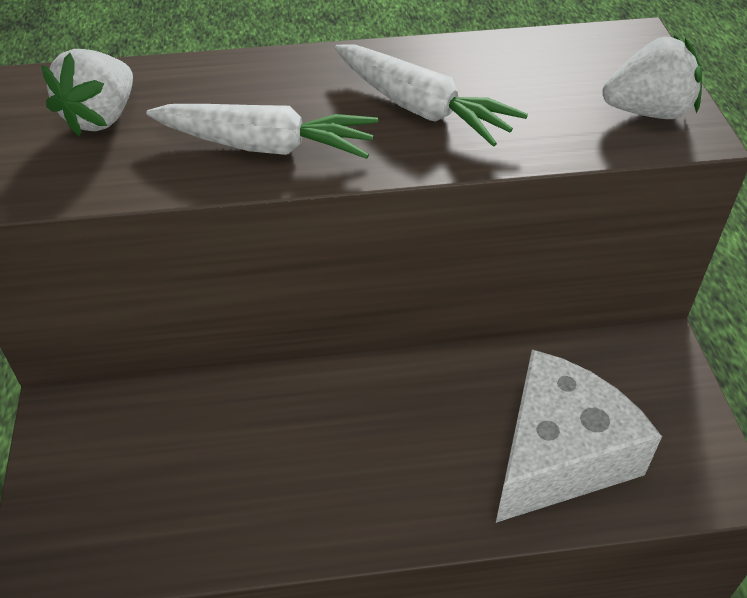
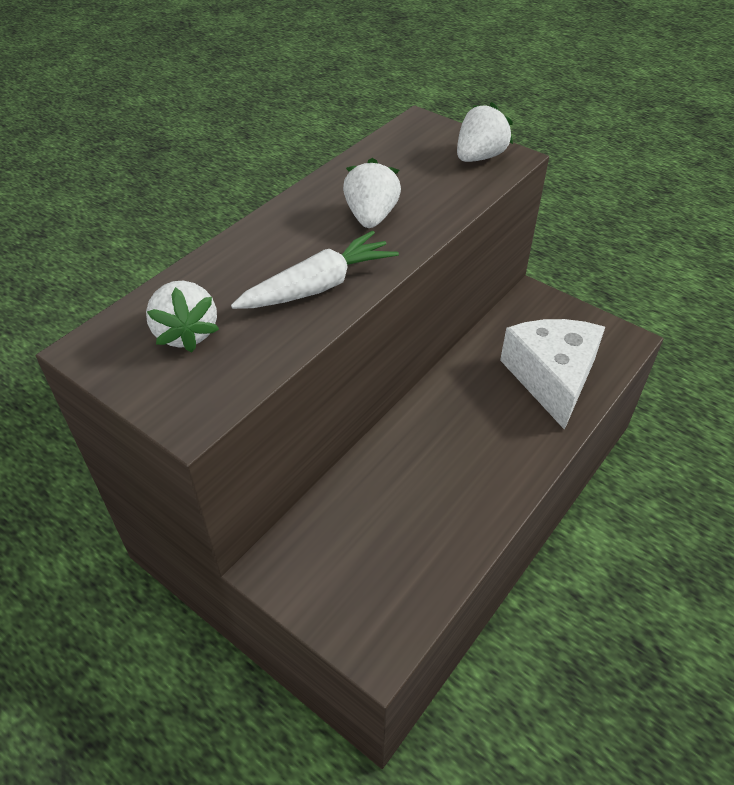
camera: 45 degrees left, 0 degrees up
(421, 109) = (371, 217): white carrot -> white strawberry

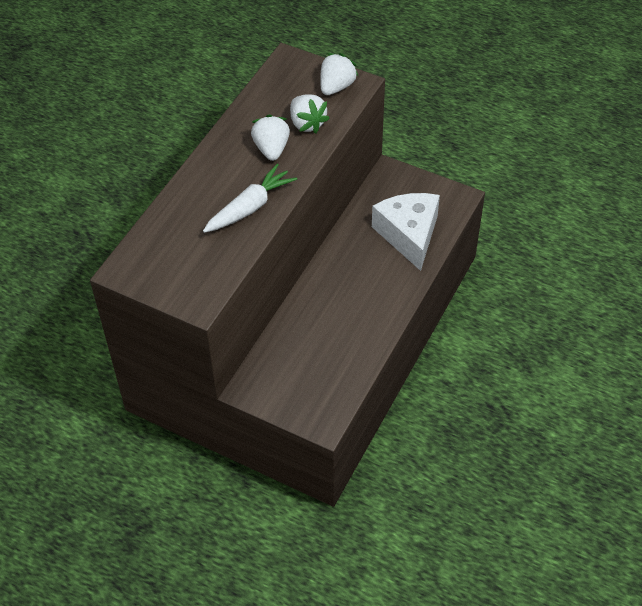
camera: 10 degrees left, 5 degrees up
(186, 333) = (177, 252): white strawberry -> white strawberry (307, 123)

